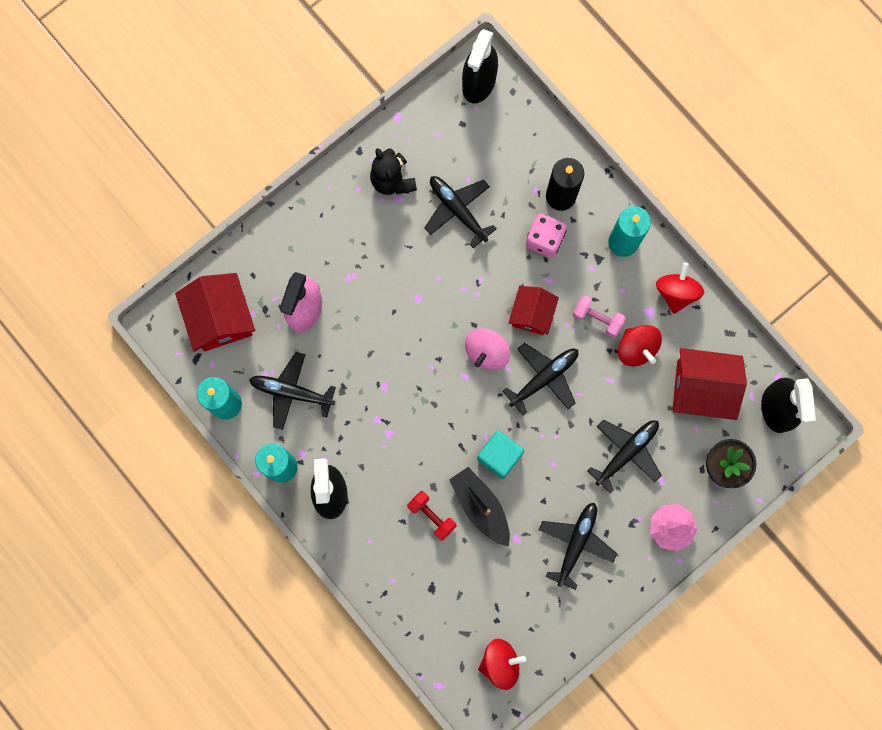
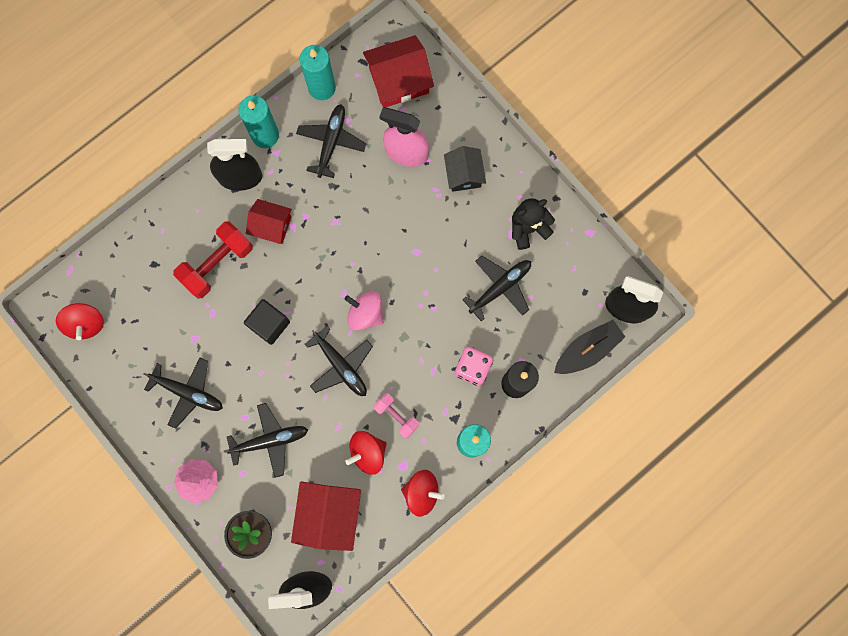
camera: 90 degrees right, 0 degrees up
(331, 247) = (464, 174): none -> black house
(431, 516) = (217, 264): red dumbbell -> red dumbbell, size x1.69
(480, 507) = (224, 307): black boat -> black boat (587, 350)
(499, 456) = (269, 324): turquoise cube -> black cube
(532, 314) = (401, 355): red house -> red house (271, 226)
(597, 319) = (396, 416): pink dumbbell -> pink dumbbell turned 75 degrees counterclockwise
(626, 453) = (269, 440): black plane -> black plane turned 60 degrees counterclockwise

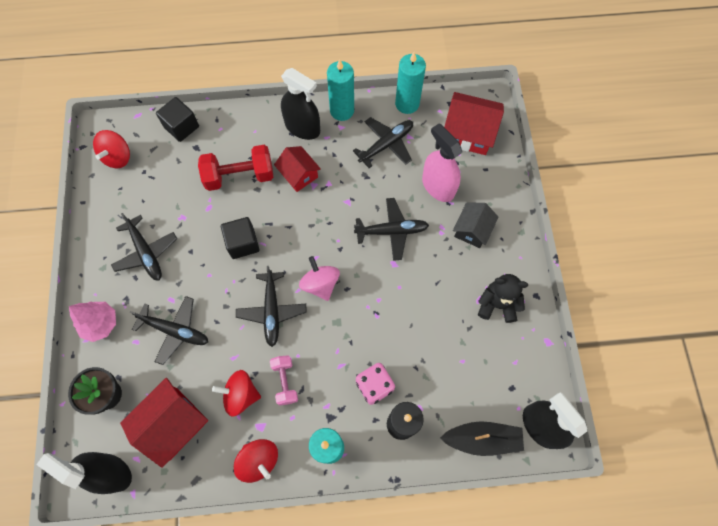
camera: 35 degrees right, 10 degrees down
(123, 253) = (181, 127): none -> black cube
(500, 288) = (441, 336): black plane -> black plane (391, 231)

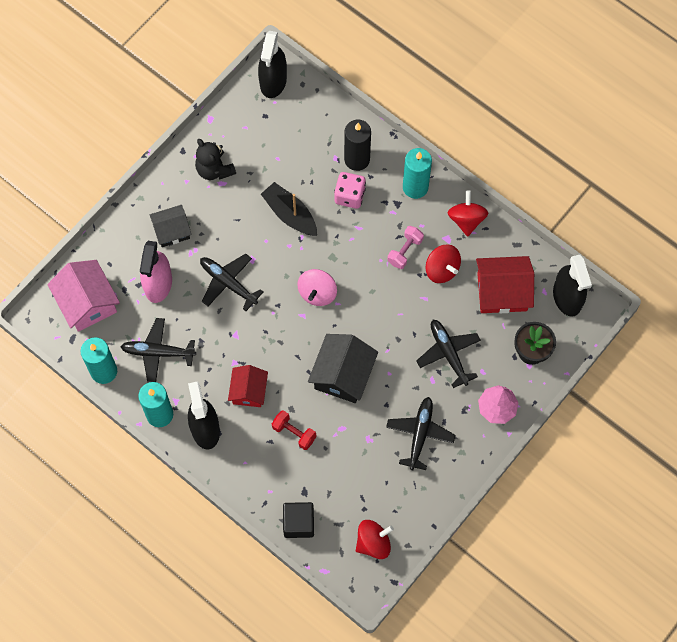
camera: 135 degrees left, 0 degrees up
(239, 176) = (294, 433): red dumbbell -> red dumbbell, size x0.59
(243, 243) = (343, 375): black cube -> black house
(272, 310) = (369, 306): black plane -> none
(468, 133) = (87, 302): red house -> pink house
(482, 439) = (316, 107): black boat -> black boat (290, 214)

